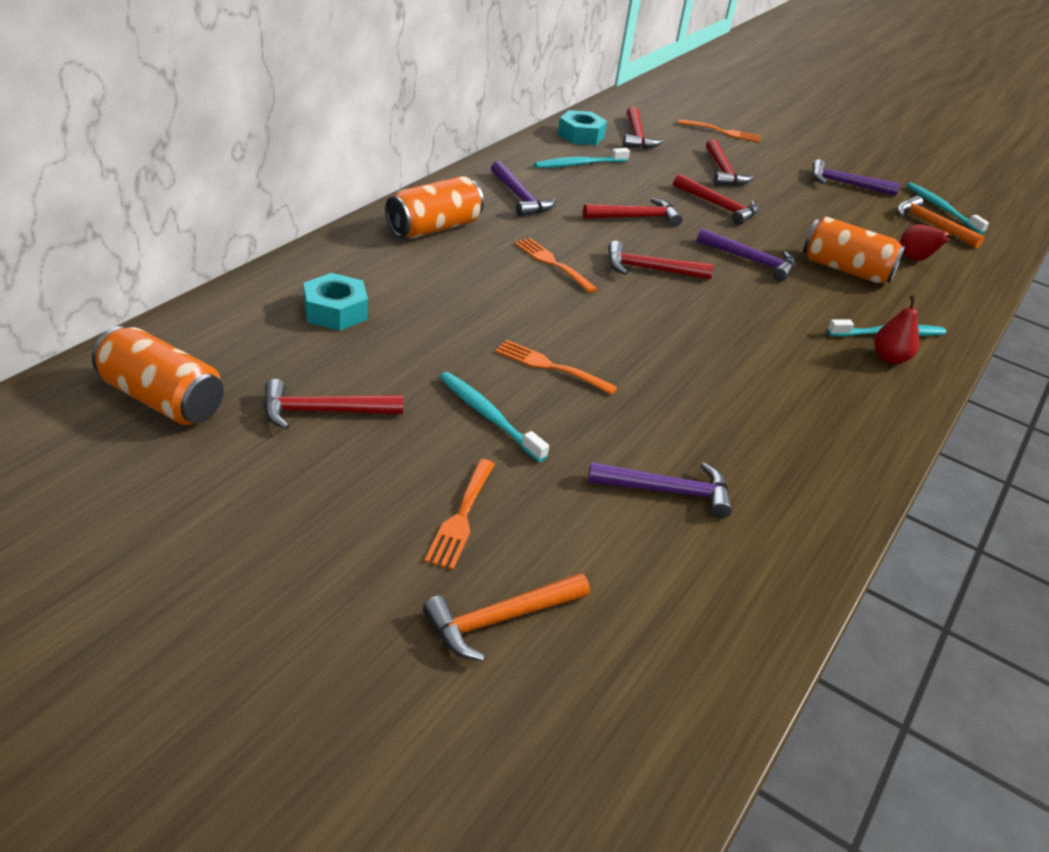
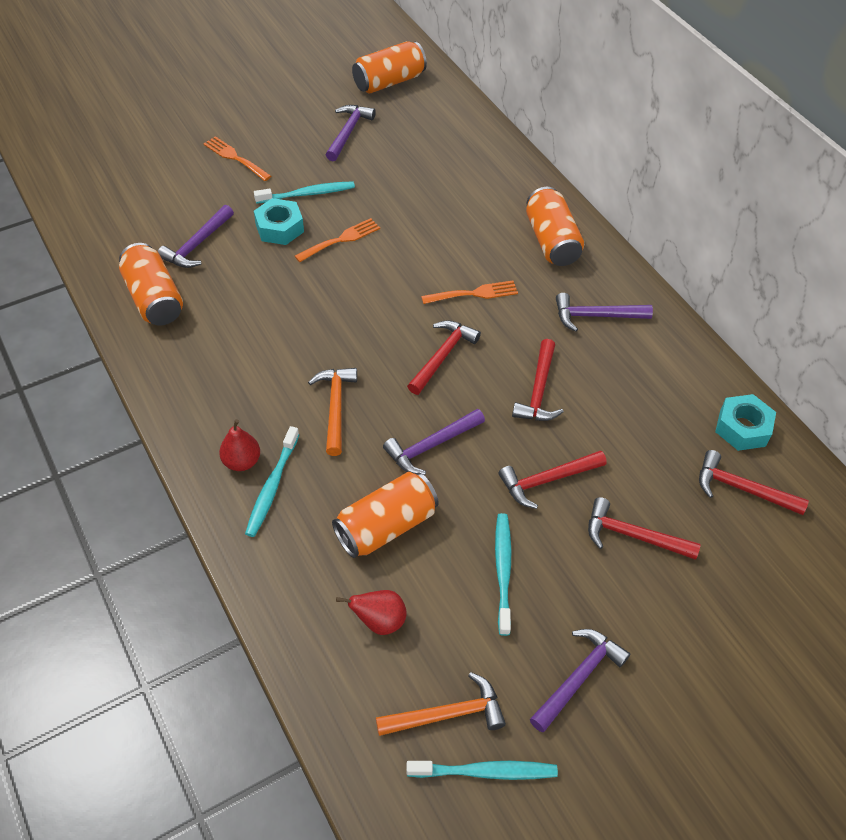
camera: 120 degrees right, 15 degrees up
(323, 412) = (348, 132): red hammer -> purple hammer
(335, 311) = (449, 160): turquoise nut -> turquoise nut (279, 228)
(500, 620) = (163, 149): orange hammer -> orange hammer (335, 407)
(579, 164) = (665, 394): turquoise toothbrush -> turquoise toothbrush (503, 571)
(723, 132) = (756, 608): orange fork -> none
(788, 497) = (154, 298): none -> orange can

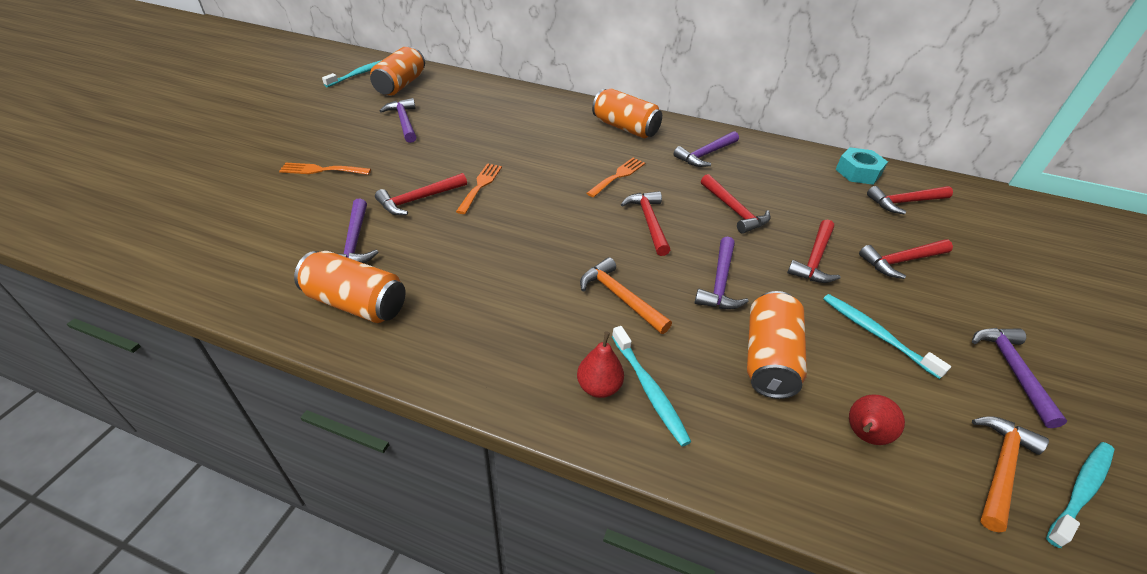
camera: 40 degrees left, 10 degrees down
(279, 228) = (419, 199): turquoise nut -> red hammer
(307, 194) = (416, 169): turquoise toothbrush -> turquoise toothbrush (359, 74)

